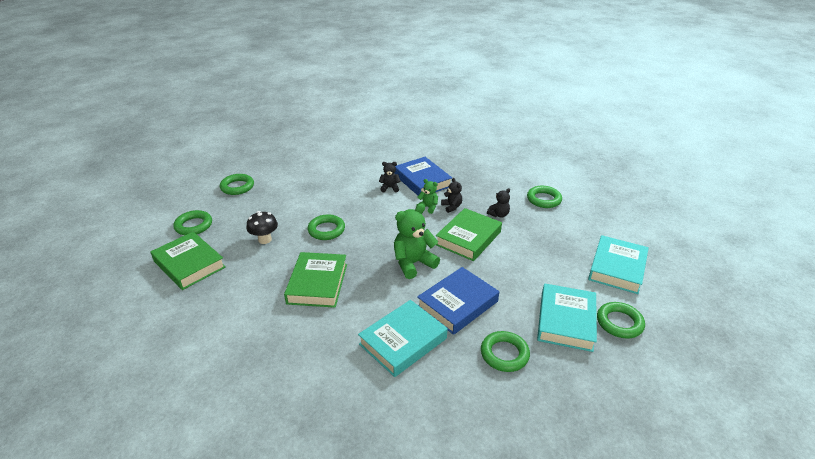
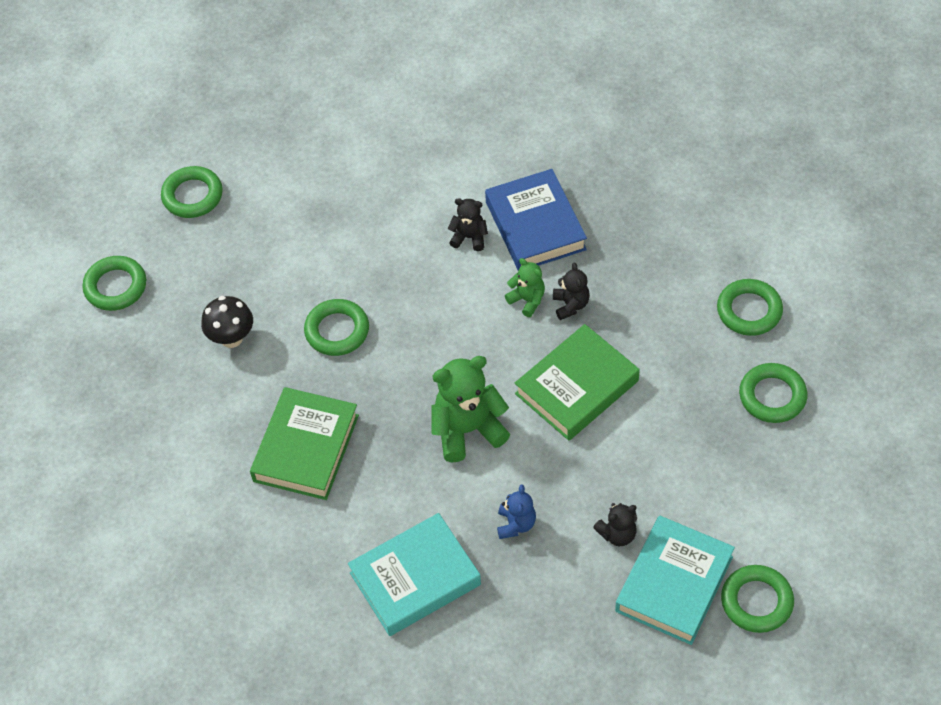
camera: 15 degrees right, 20 degrees up
(189, 264) = (109, 375): green book -> none
(457, 304) = (516, 524): blue book -> blue teddy bear
(498, 214) = (650, 338): black teddy bear -> black teddy bear (617, 534)
(504, 354) = (557, 626): green ring -> green ring (772, 396)
(617, 268) = (807, 494): turquoise book -> none

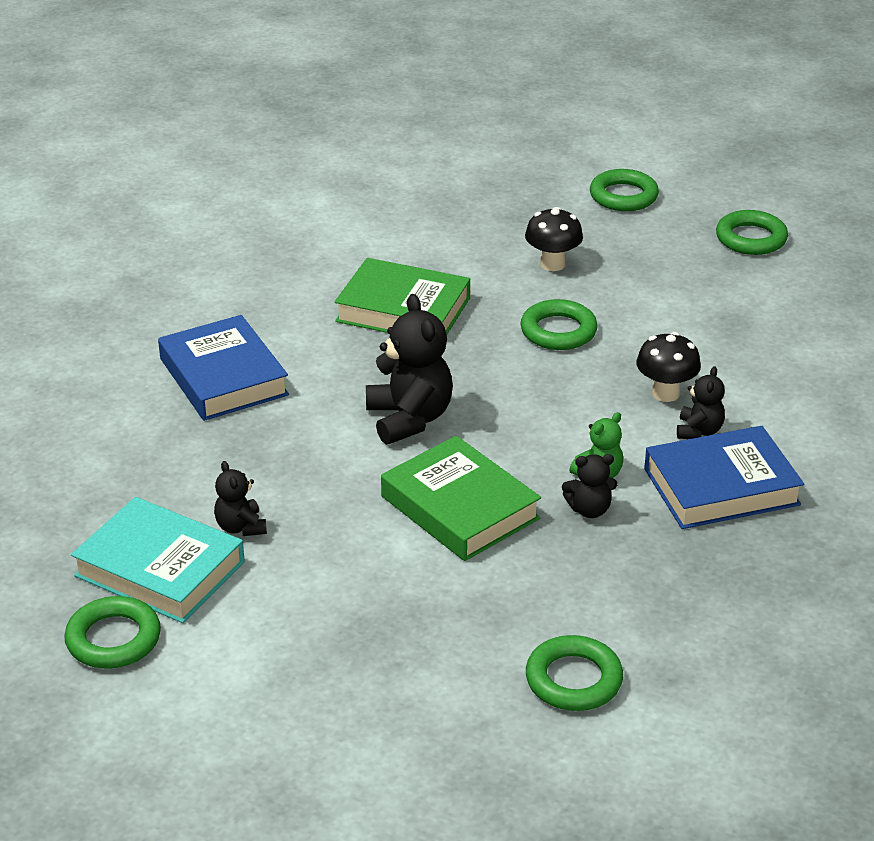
camera: 90 degrees right, 20 degrees down
(415, 579) = (223, 377): turquoise book -> blue book
(422, 258) = (665, 393): none -> black mushroom
(467, 430) = (409, 419): green teddy bear -> black teddy bear
(516, 524) = (274, 449): blue teddy bear -> none
(772, 396) = (423, 688): green ring -> none

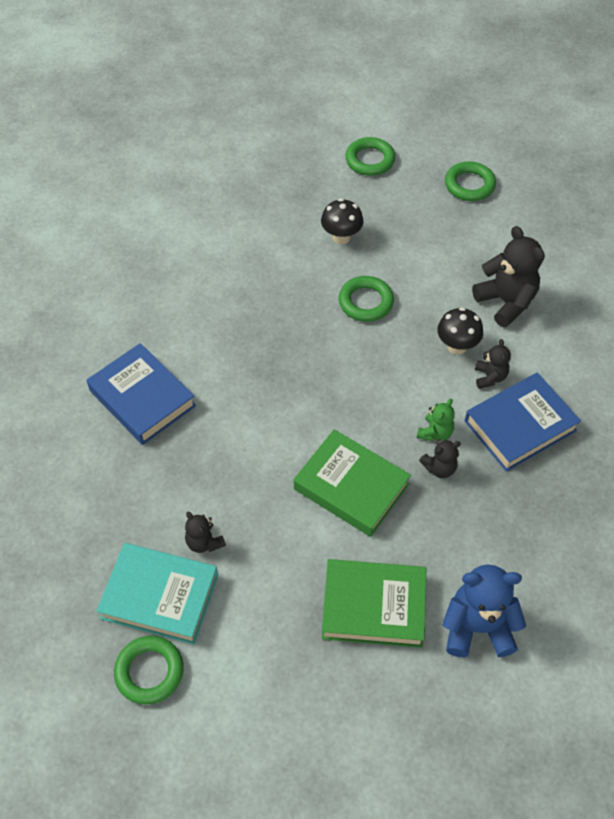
camera: 15 degrees left, 20 degrees up
(403, 310) = (250, 304): green book -> green book (373, 606)
(409, 419) = (289, 410): black teddy bear -> black teddy bear (506, 302)
(573, 680) = (477, 627): green ring -> blue teddy bear

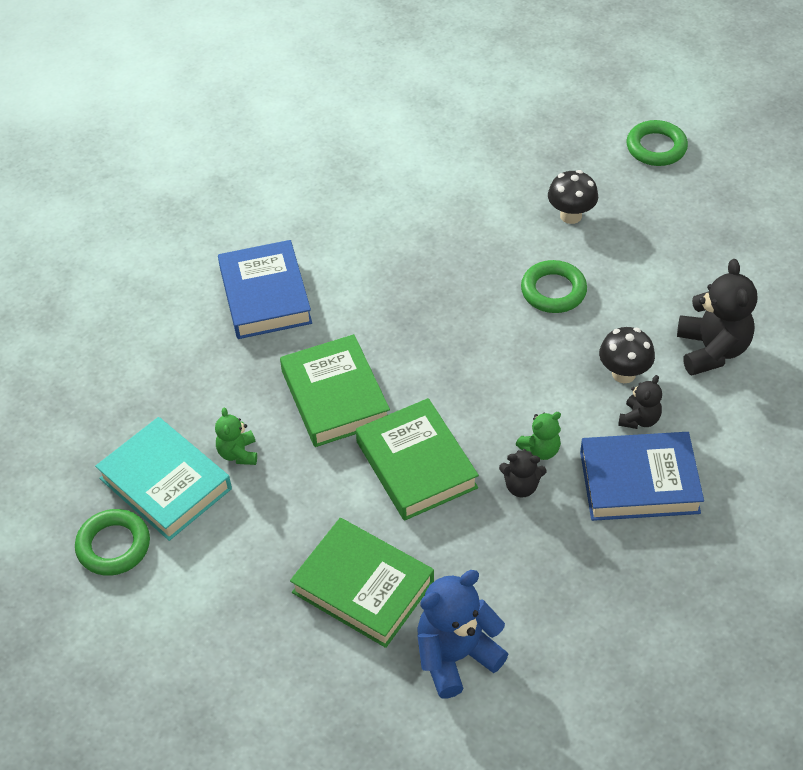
camera: 30 degrees right, 5 degrees down
(204, 542) = (238, 453): black teddy bear -> green teddy bear
(253, 459) = (335, 396): none -> green book
(469, 185) = (754, 213): green ring -> none
(477, 627) = (456, 656): blue teddy bear -> blue teddy bear turned 60 degrees counterclockwise

